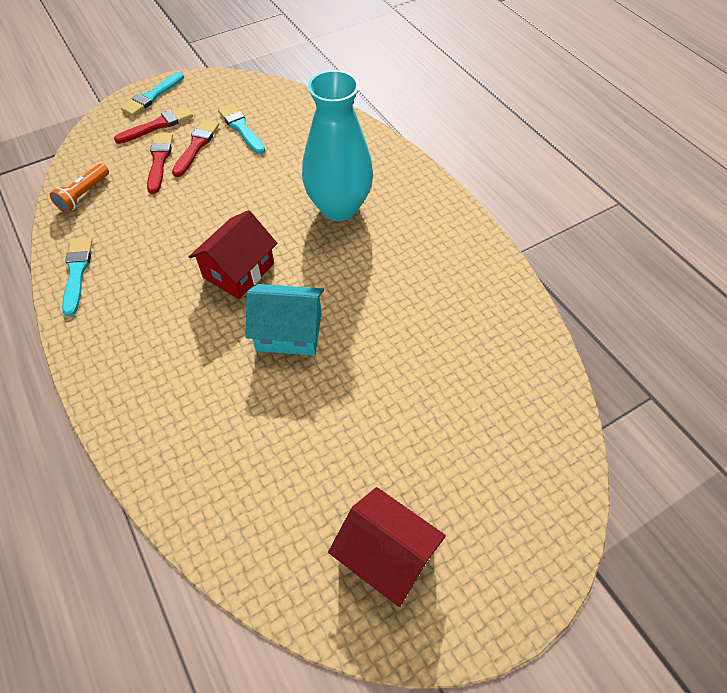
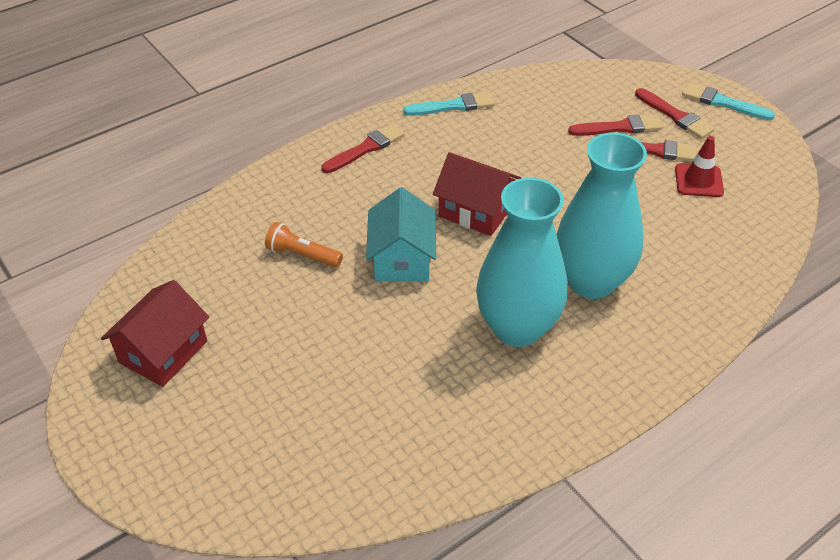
camera: 85 degrees right, 10 degrees down
(84, 195) = (552, 88): orange flashlight -> orange flashlight (302, 255)
(117, 354) = (366, 148): none -> red brush
(241, 128) = (698, 181): turquoise brush -> red traffic cone
(382, 259) = (517, 328): none -> turquoise vase

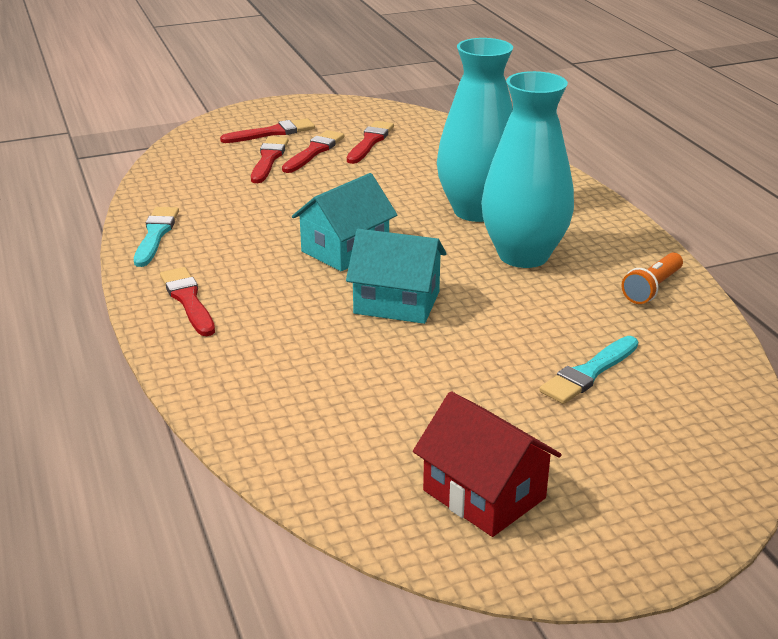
camera: 75 degrees left, 15 degrees down
(302, 255) = (356, 367): orange flashlight -> orange flashlight (652, 288)
(476, 211) = (345, 250): red house -> turquoise house
(698, 181) = (370, 142): red traffic cone -> red brush
(723, 103) = (270, 111): turquoise brush -> turquoise brush (589, 373)

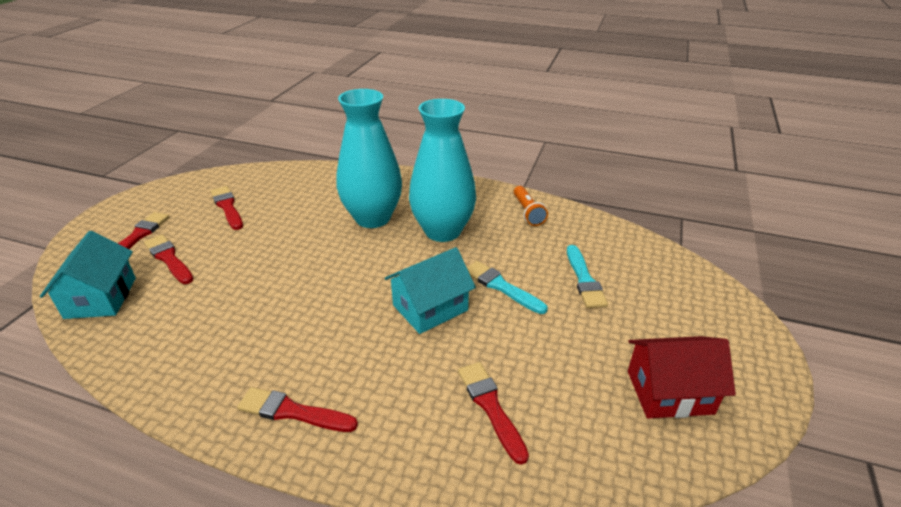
camera: 50 degrees left, 5 degrees up
(156, 235) = (172, 378): turquoise brush -> turquoise brush (501, 287)
(314, 151) = (197, 234): red brush -> red brush (491, 407)
(345, 250) = (339, 293): turquoise house -> turquoise house (101, 297)

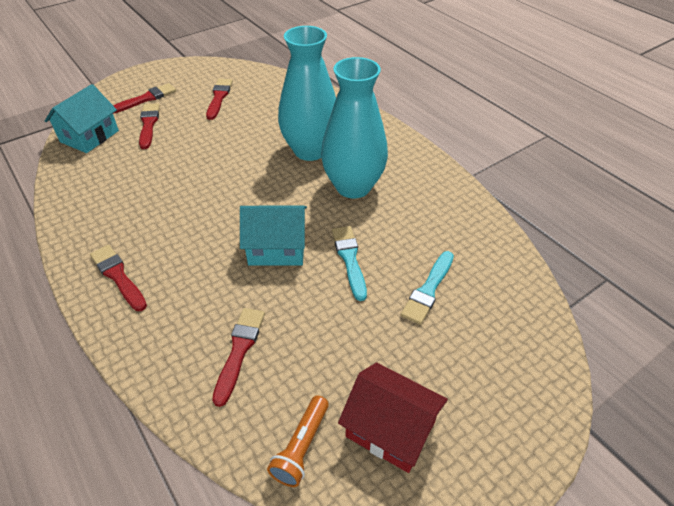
camera: 35 degrees right, 10 degrees up
(527, 212) = (446, 201): orange flashlight -> orange flashlight (301, 447)

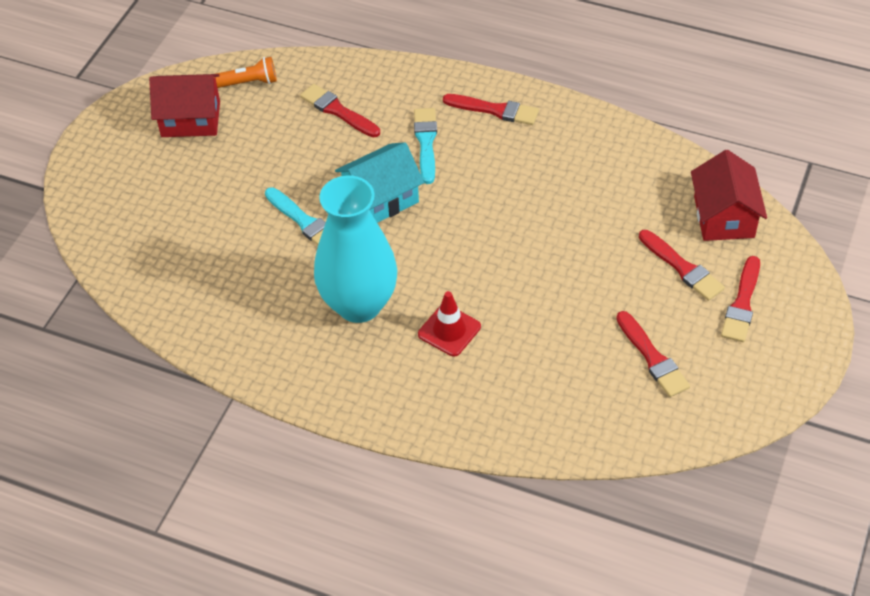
camera: 150 degrees right, 5 degrees up
(89, 136) = (723, 217): turquoise house -> red house
(239, 350) = (338, 111): red brush -> red brush turned 150 degrees clockwise
(301, 447) = (246, 83): orange flashlight -> orange flashlight turned 90 degrees clockwise
(310, 150) = (449, 330): turquoise vase -> red traffic cone
(428, 290) = (213, 229): turquoise brush -> turquoise brush (426, 143)

